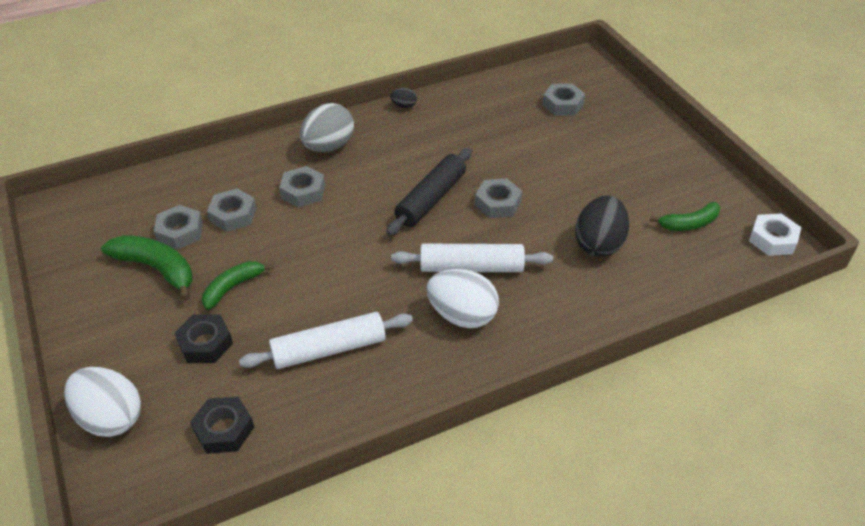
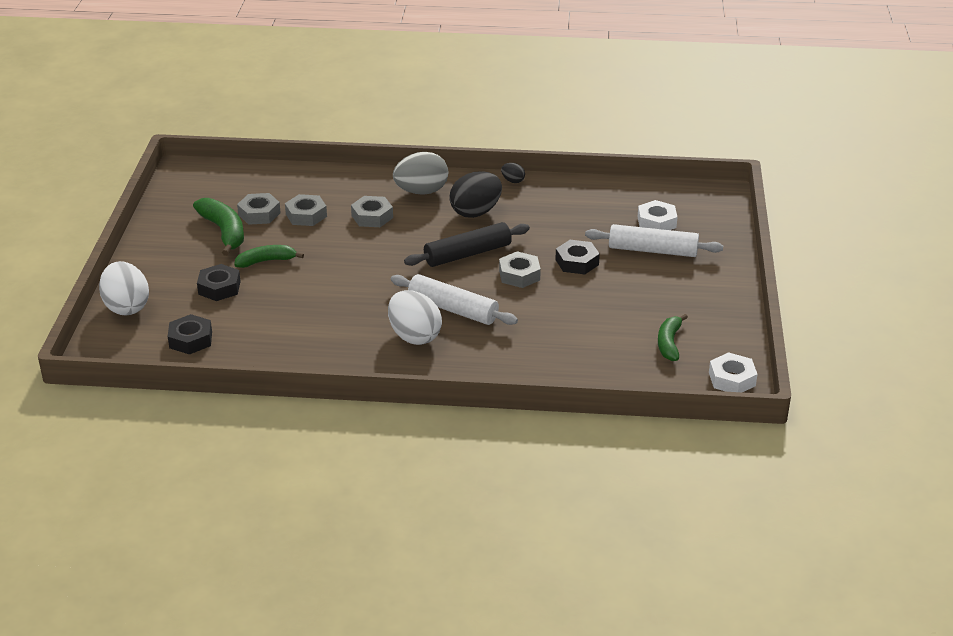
camera: 30 degrees right, 10 degrees down
(329, 349) = (299, 321): white rolling pin -> white rolling pin (652, 250)
(535, 170) = (577, 262): none -> black nut
(563, 104) = (656, 222): grey nut -> white nut
(599, 244) = (573, 330): black egg -> black egg (476, 212)
(689, 224) = (669, 343): green banana -> green banana turned 90 degrees clockwise

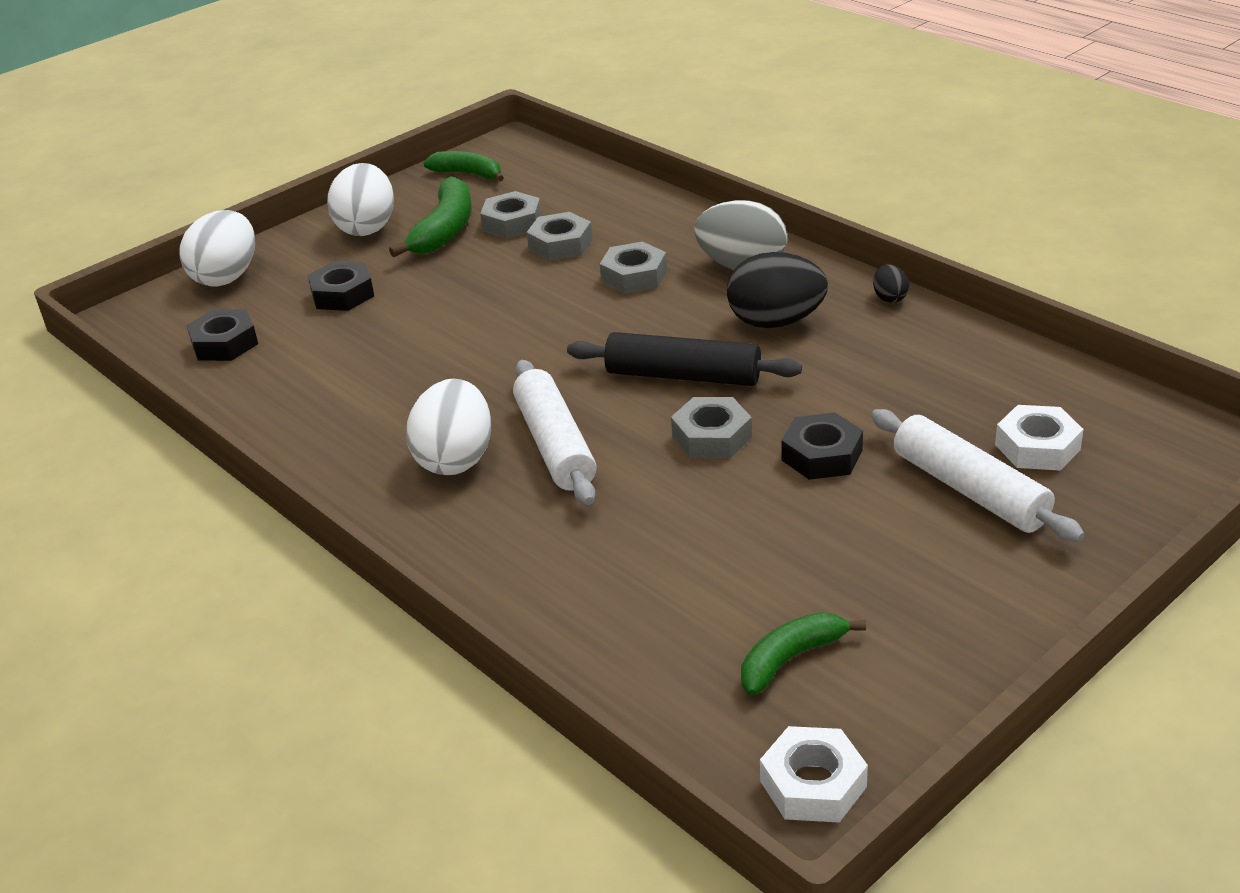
camera: 45 degrees right, 0 degrees up
(171, 248) = (367, 227): none -> white egg
(266, 261) = (436, 283): green banana -> green banana (468, 174)

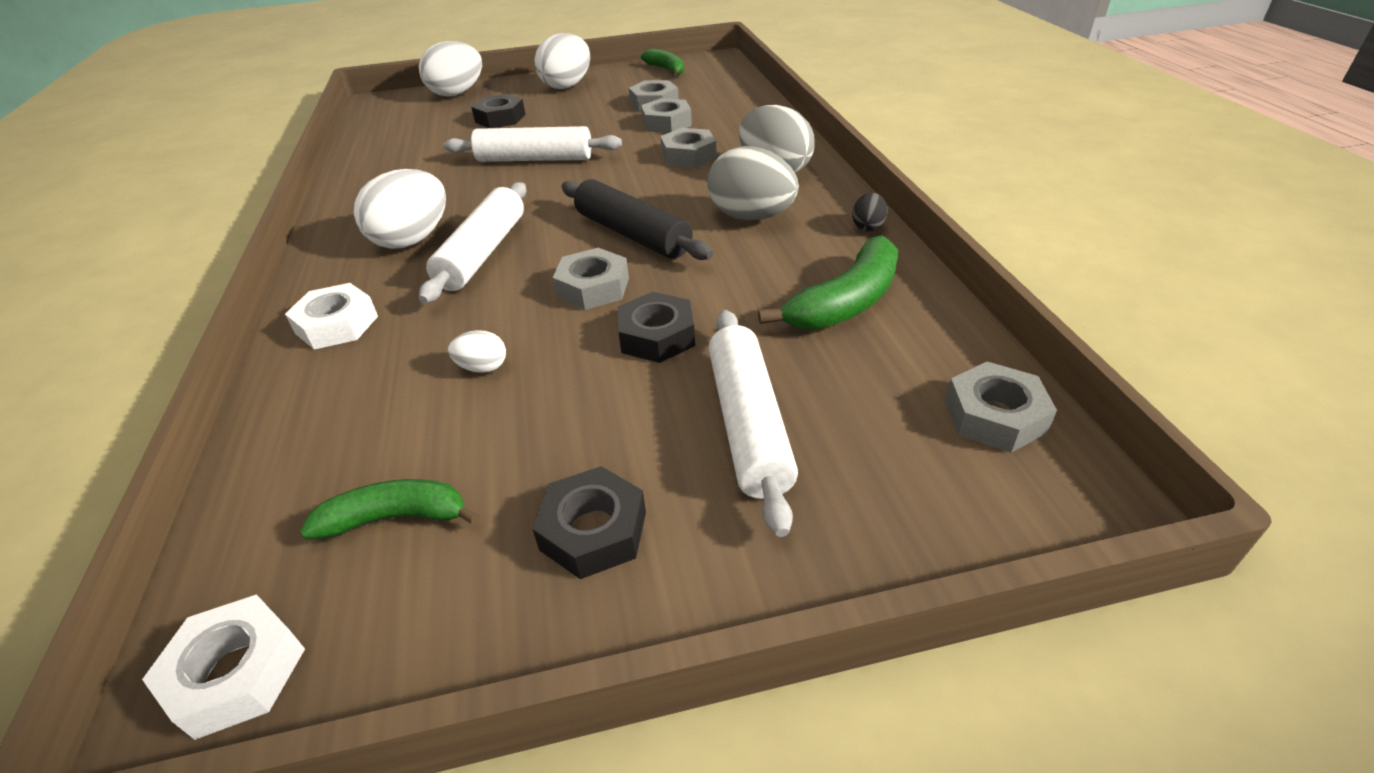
camera: 30 degrees right, 5 degrees up
(224, 343) = (402, 128): black nut -> black nut (593, 530)
(445, 230) = (608, 97): green banana -> green banana (846, 302)
(463, 331) = (535, 159): none -> white rolling pin
(705, 537) = (483, 367): none -> white egg
(776, 322) = (751, 217): black egg -> grey egg
(1037, 447) = (863, 409): white nut -> white nut (337, 325)
(1126, 417) = (994, 416): none -> grey nut

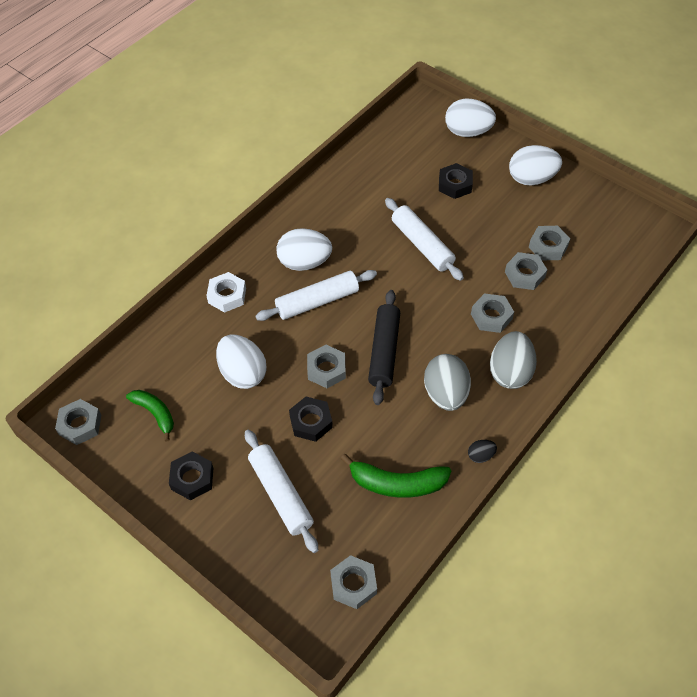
camera: 50 degrees right, 15 degrees up
(236, 673) = (80, 425): white nut -> grey nut
(483, 367) = (243, 373): white egg -> white egg, size x2.15
(666, 70) = (609, 214): green banana -> none
(748, 424) = (281, 494): white rolling pin -> white rolling pin turned 75 degrees counterclockwise

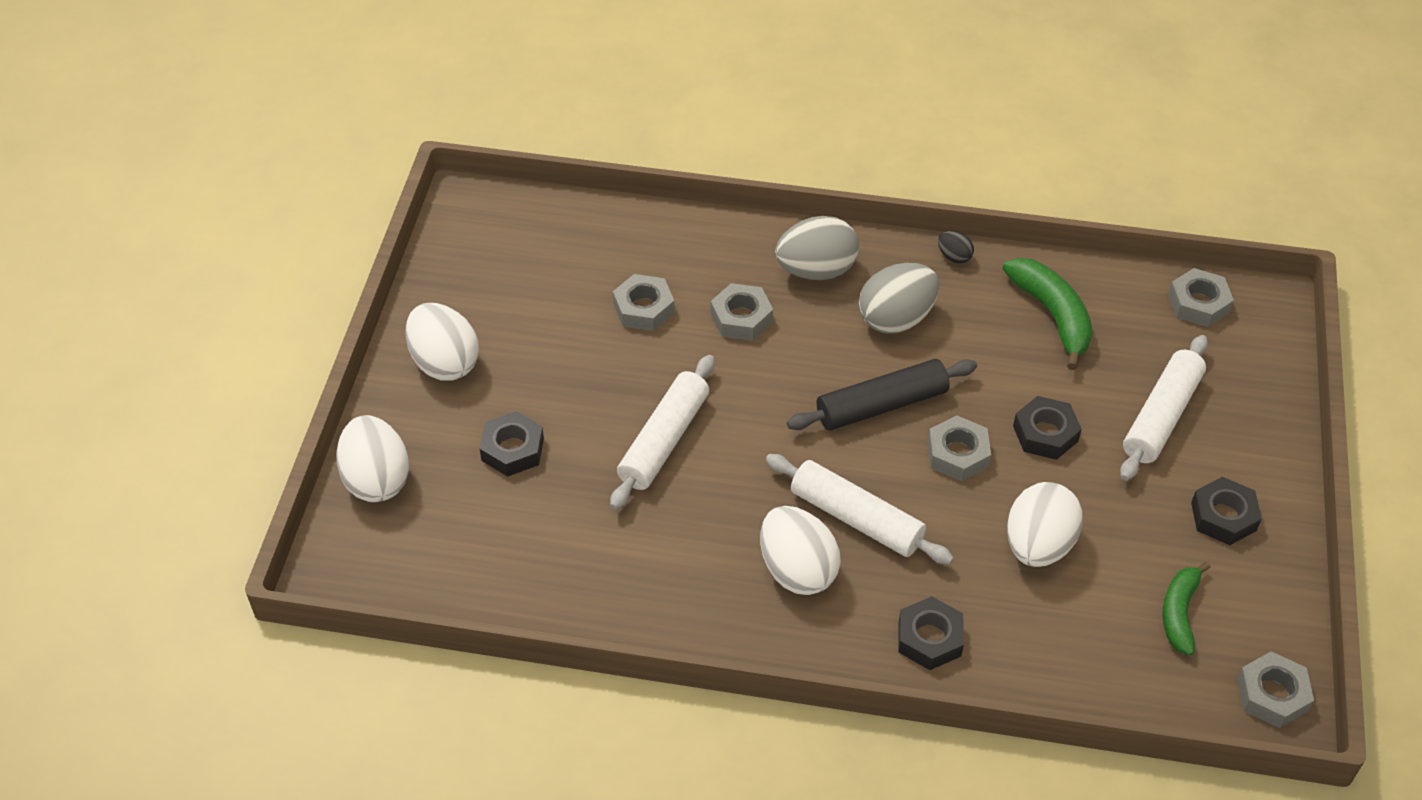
camera: 120 degrees left, 5 degrees down
(227, 295) = (929, 638): white nut -> black nut
(548, 246) = (575, 301): grey nut -> none

